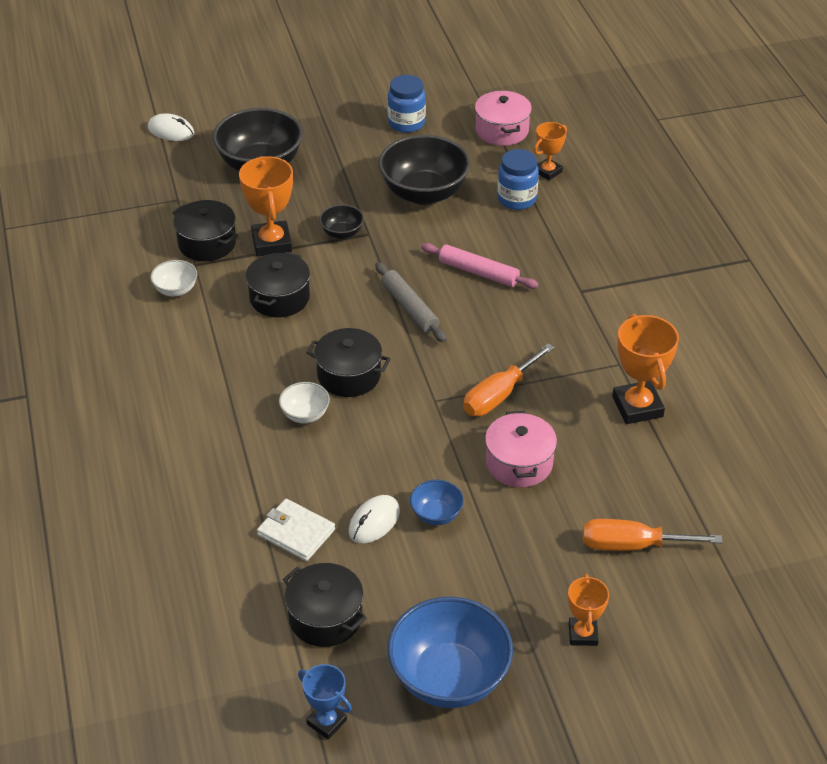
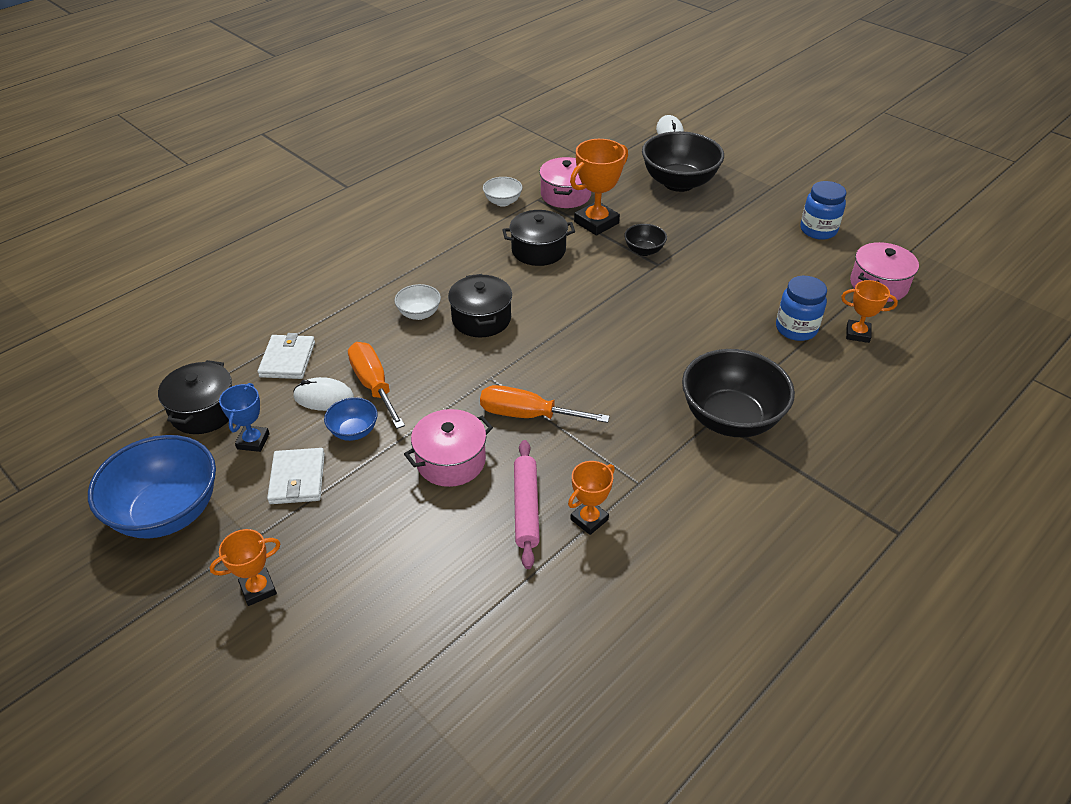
camera: 60 degrees right, 0 degrees up
(207, 243) = (565, 195): black pot -> pink pot
(326, 722) = (93, 455): blue trophy -> blue trophy (253, 441)
(409, 308) = (590, 320): grey rolling pin -> none
(424, 193) = (741, 273): black bowl -> black bowl (730, 418)
(470, 572) = (297, 479): none -> white wallet
(478, 272) = (674, 343): pink rolling pin -> pink rolling pin (526, 508)
(632, 545) = (394, 585): orange screwdriver -> orange screwdriver (374, 385)
(637, 407) = (589, 519): orange trophy -> orange trophy, size x0.60

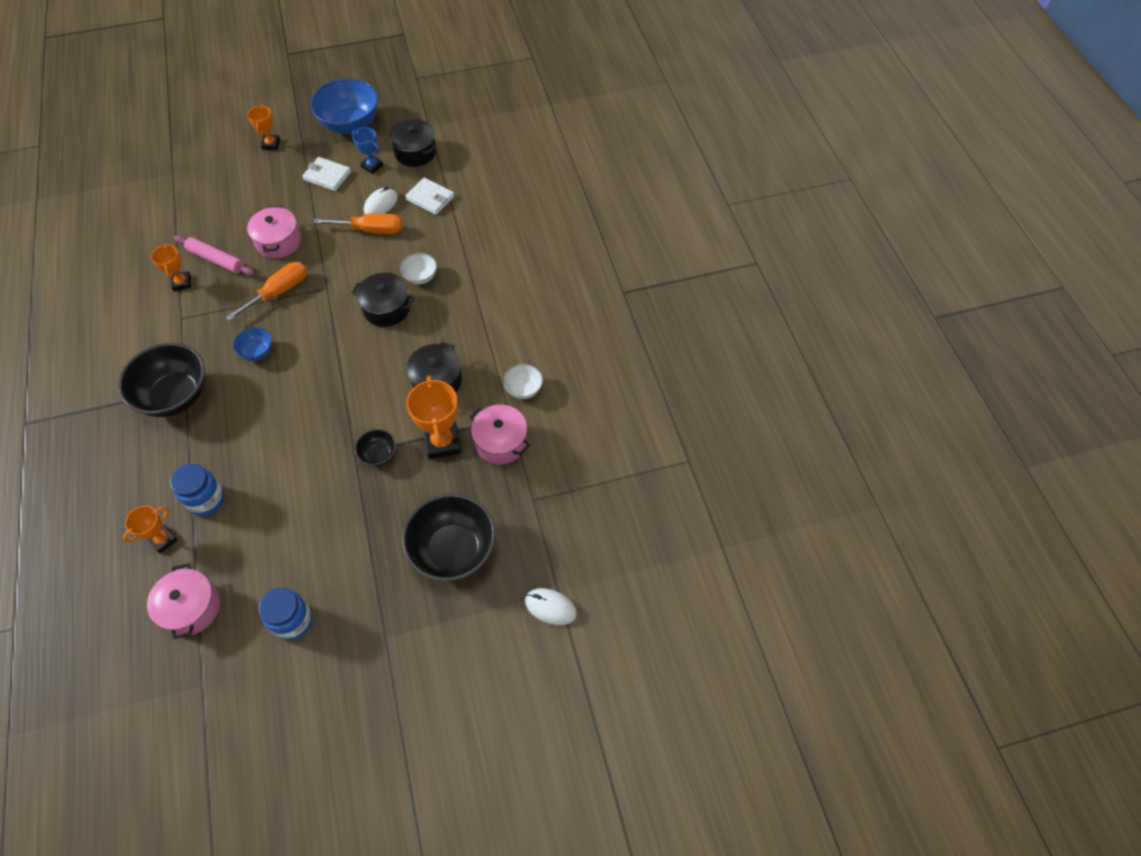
camera: 120 degrees right, 15 degrees up
(354, 431) = (341, 209): blue bowl -> blue bowl (257, 352)

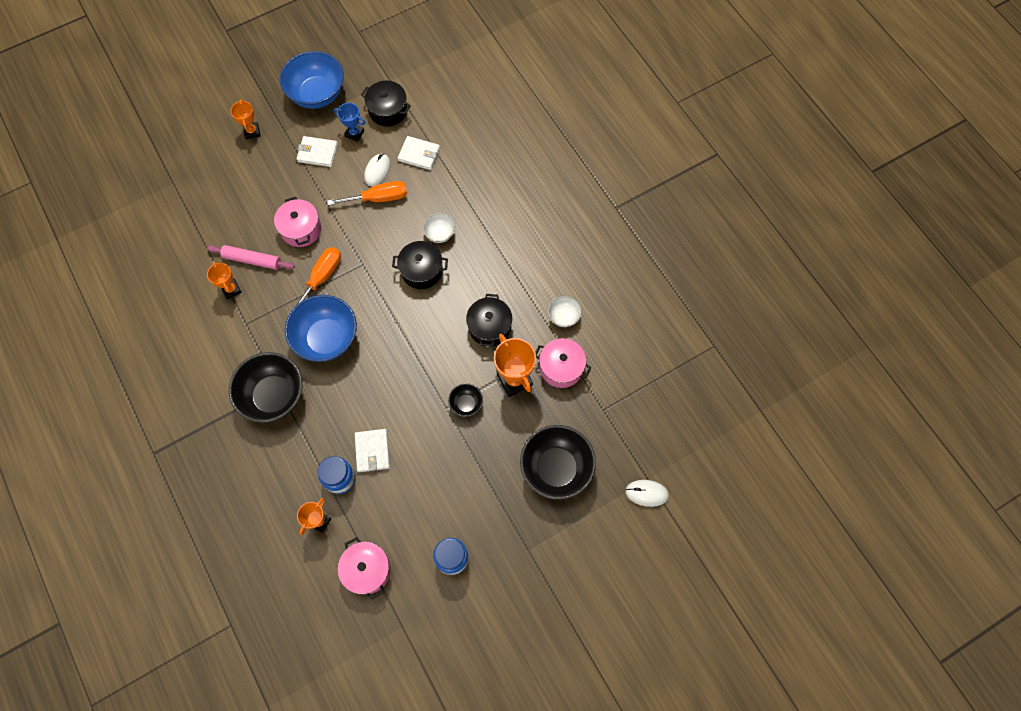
camera: 15 degrees left, 10 degrees up
(254, 479) = (372, 451): none -> white wallet
(257, 352) = (327, 338): blue bowl -> blue bowl, size x2.09

